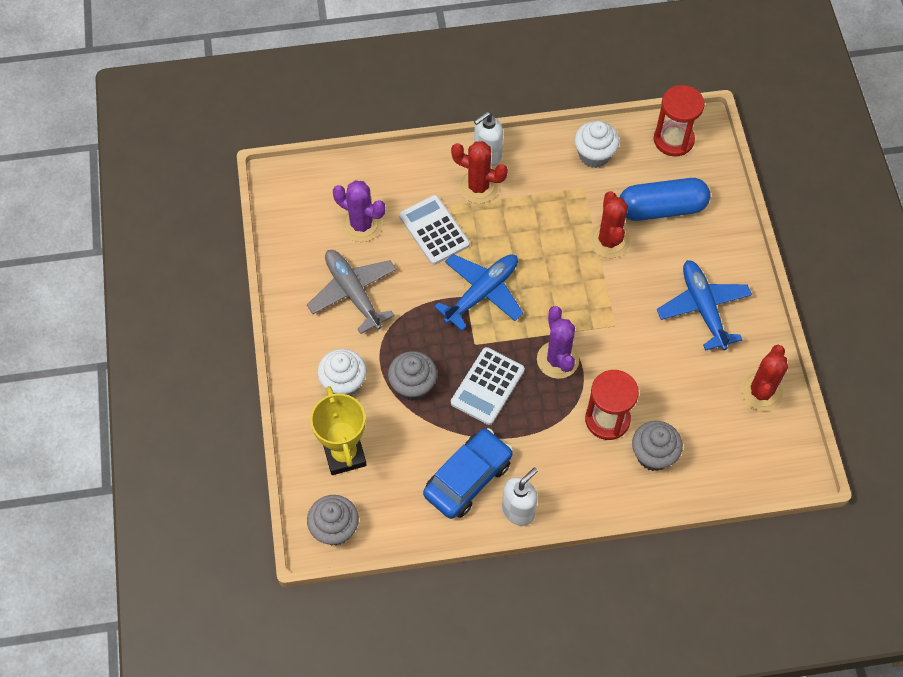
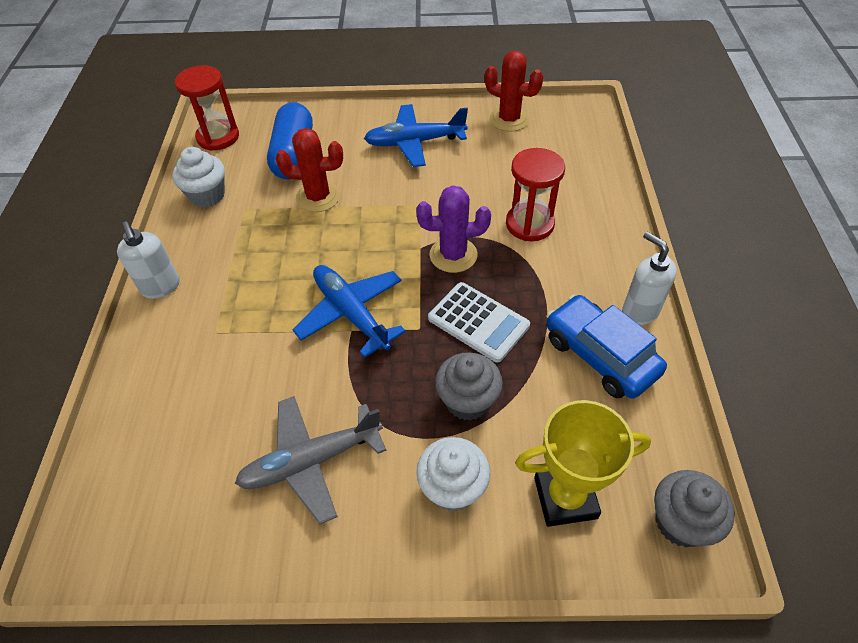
camera: 80 degrees left, 10 degrees down
(361, 225) = (204, 439): purple cactus -> none
(434, 230) = (246, 353): white calculator -> none
(478, 187) = (202, 300): red cactus -> none
(653, 455) = (571, 196): grey cupcake -> none

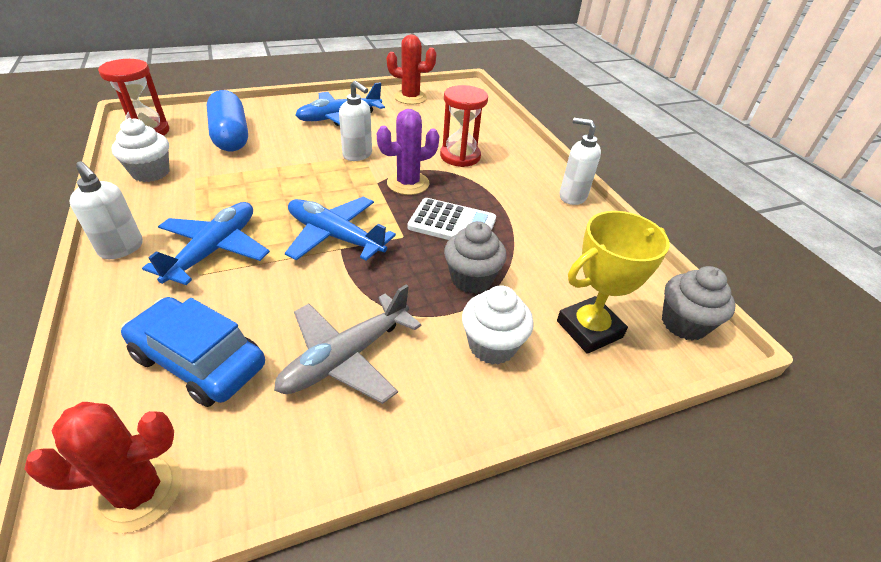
camera: 25 degrees left, 10 degrees down
(237, 306) = (214, 250): none -> blue plane
(318, 197) = (266, 161): red cactus -> red cactus (139, 492)
(414, 203) = (357, 155): none -> white soap dispenser
(600, 355) = (560, 228): blue car -> blue car (199, 361)

